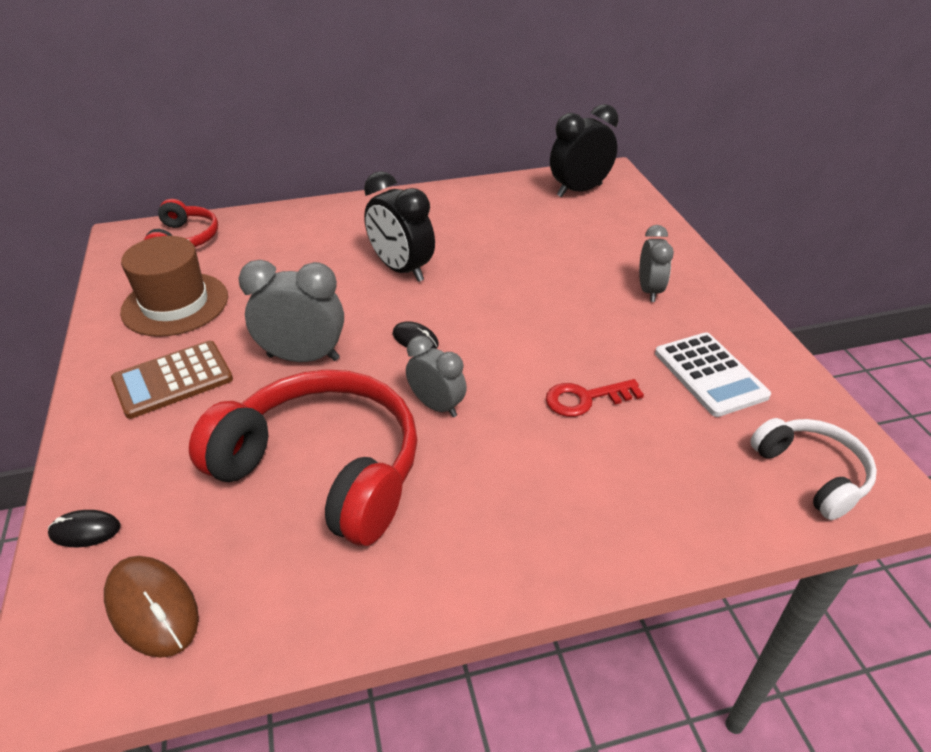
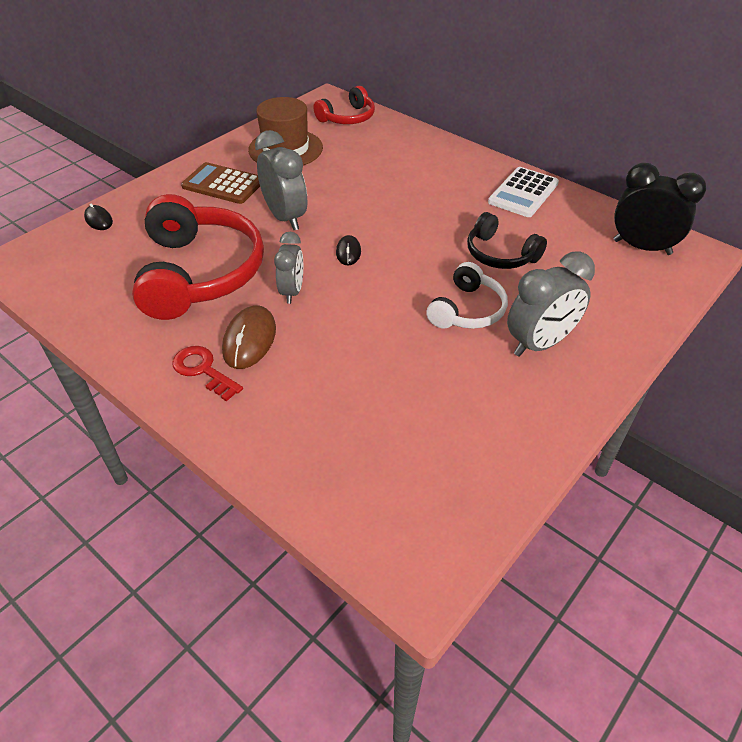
camera: 55 degrees right, 5 degrees up
(152, 608) = (67, 267): brown mouse -> brown mouse (249, 340)
(401, 269) = (417, 211): black clock -> none
(517, 255) = (500, 254): none -> black headphones
(586, 399) = (364, 358): red key -> red key (203, 370)
(649, 291) = (540, 343): grey clock -> grey clock, size x1.54
(710, 374) = (462, 419): white calculator -> white calculator (523, 193)
(811, 473) = (394, 522): white headphones -> white headphones (467, 310)

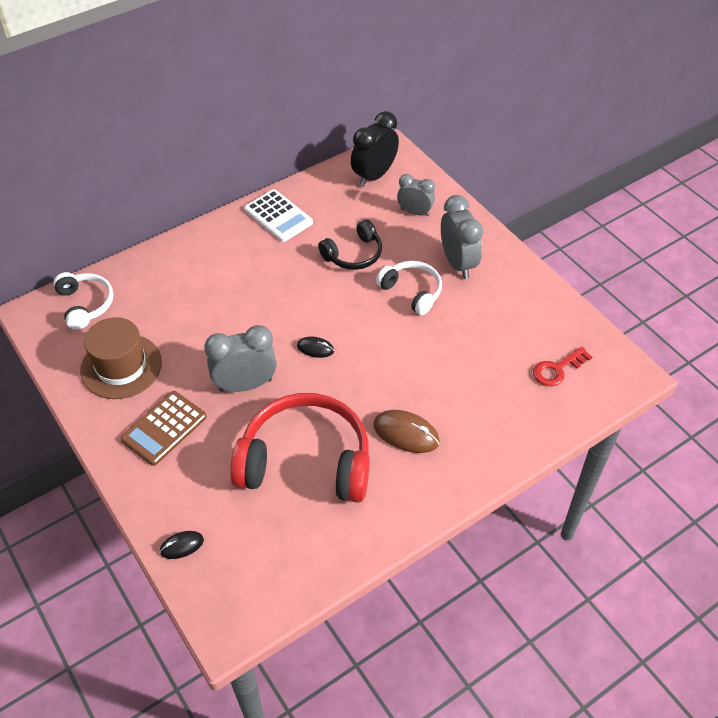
camera: 75 degrees left, 5 degrees up
(203, 370) = (433, 468): red key -> red key (557, 369)
(292, 291) = (355, 396): grey clock -> grey clock (415, 212)
(347, 117) = (85, 304): red headphones -> white headphones

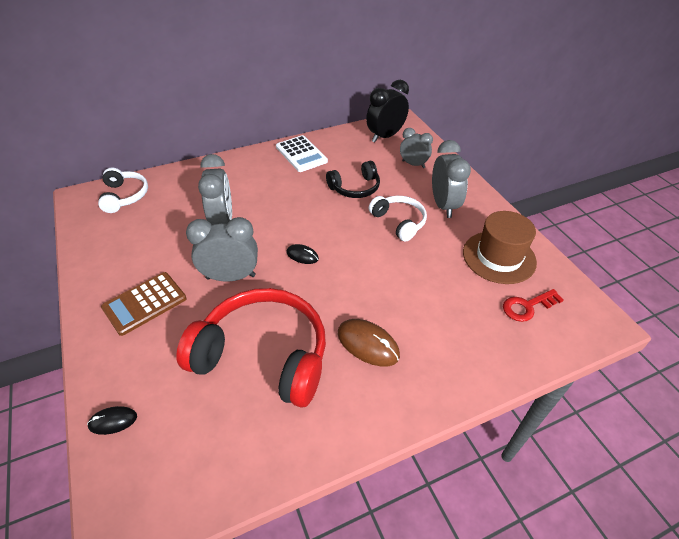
camera: 10 degrees right, 5 degrees down
(121, 366) = (131, 246): brown hat -> brown hat (499, 257)
(213, 320) = (222, 221): none -> grey clock

